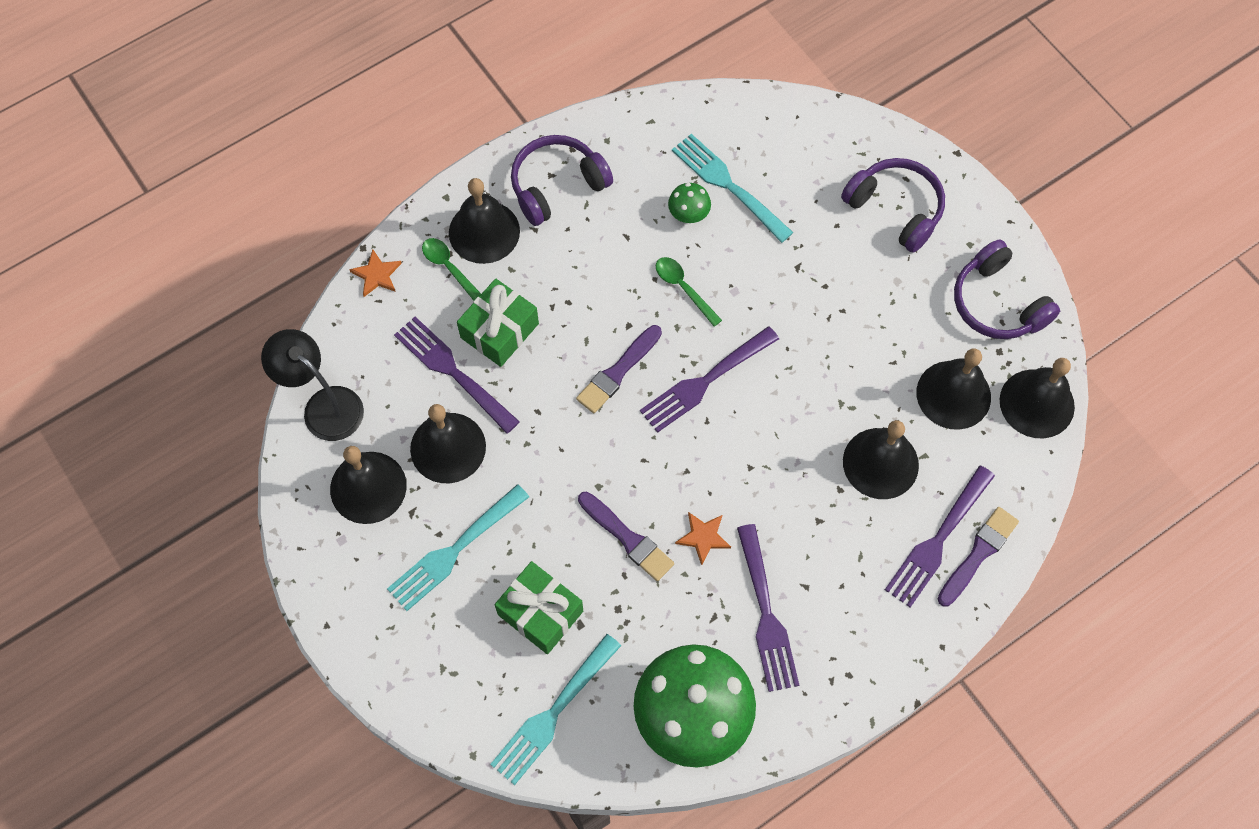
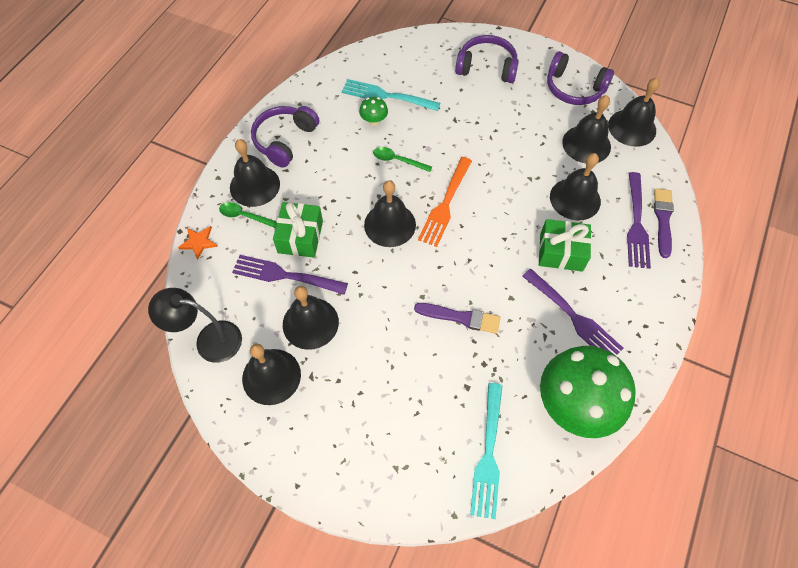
camera: 30 degrees left, 5 degrees down
(454, 550) = (355, 385): turquoise fork -> none
(540, 613) = (437, 394): green gift -> green gift (561, 252)
(618, 372) = (390, 224): purple brush -> black bell
(703, 537) = (506, 292): orange star -> none
(705, 381) = (445, 204): purple fork -> orange fork

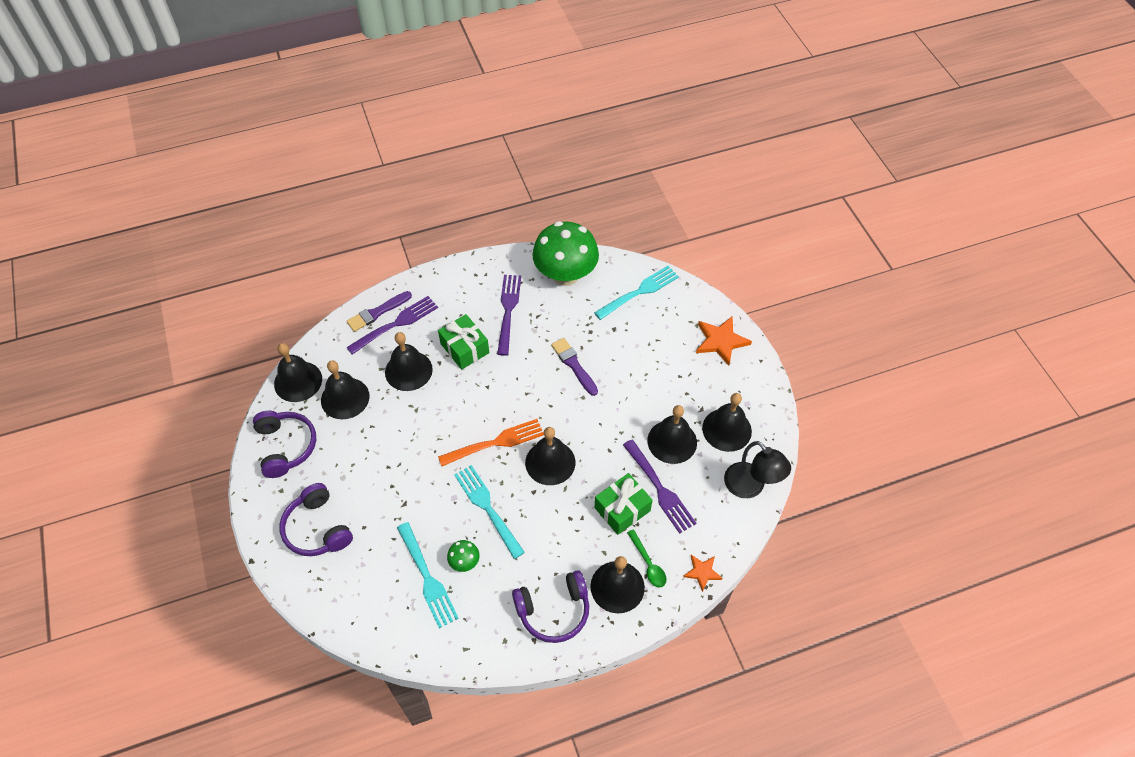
camera: 135 degrees left, 5 degrees down
(355, 471) = (720, 341): none -> orange star
(397, 160) = (487, 508): green spoon -> turquoise fork

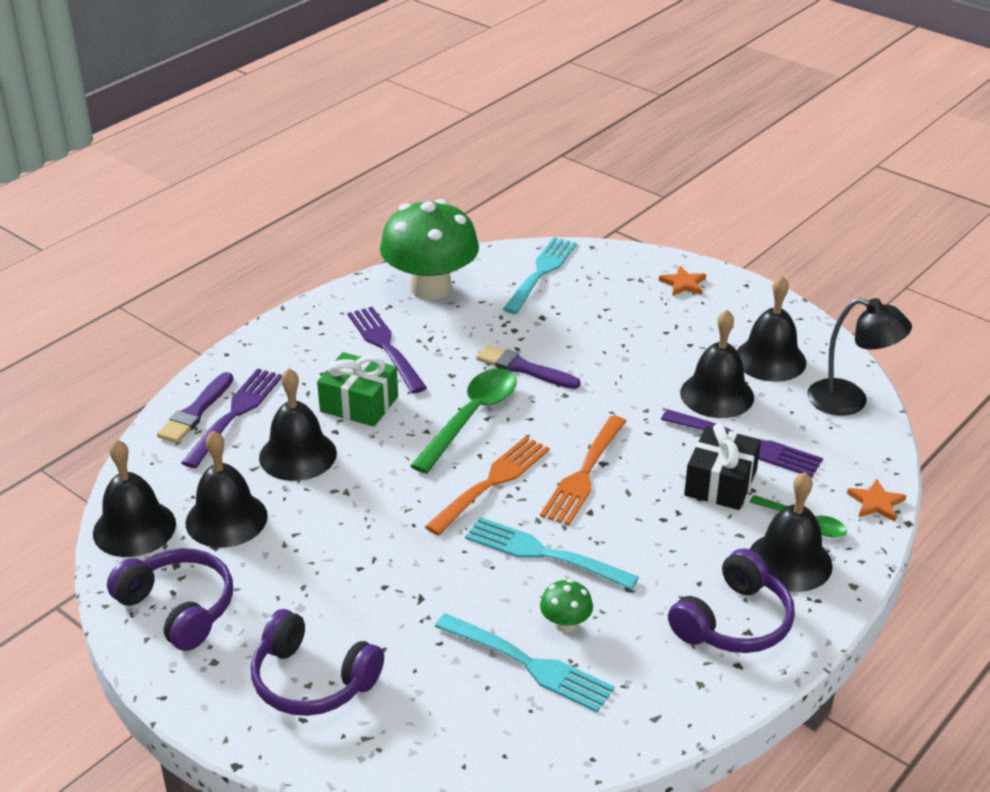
camera: 30 degrees left, 20 degrees down
(518, 389) = (471, 417): none -> green spoon
(550, 462) = (584, 474): black bell -> orange fork
(622, 509) = (720, 483): green gift -> black gift
(720, 341) = (683, 284): orange star -> orange star, size x0.59

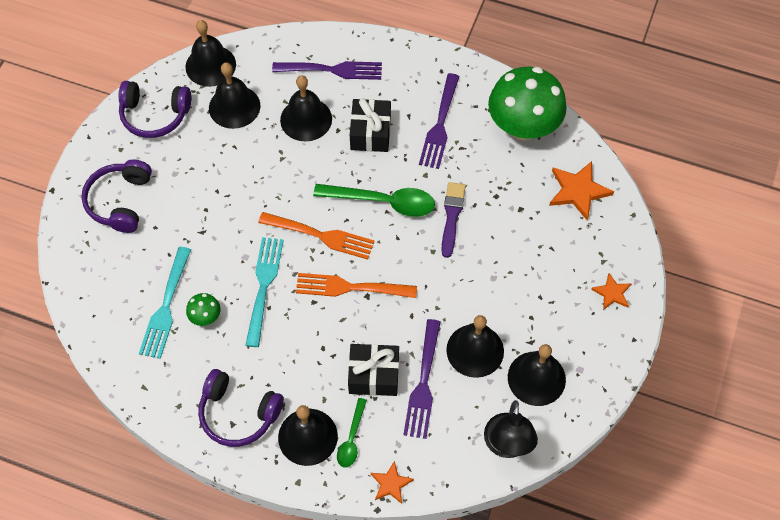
camera: 70 degrees right, 25 degrees up
(178, 608) = (155, 115): purple headphones -> purple headphones turned 75 degrees clockwise
(196, 412) = (326, 49): purple brush -> none
(359, 404) = (370, 133): green gift -> black gift
(385, 346) = (440, 125): purple fork -> purple fork turned 150 degrees clockwise
(541, 273) = (578, 191): turquoise fork -> orange star

